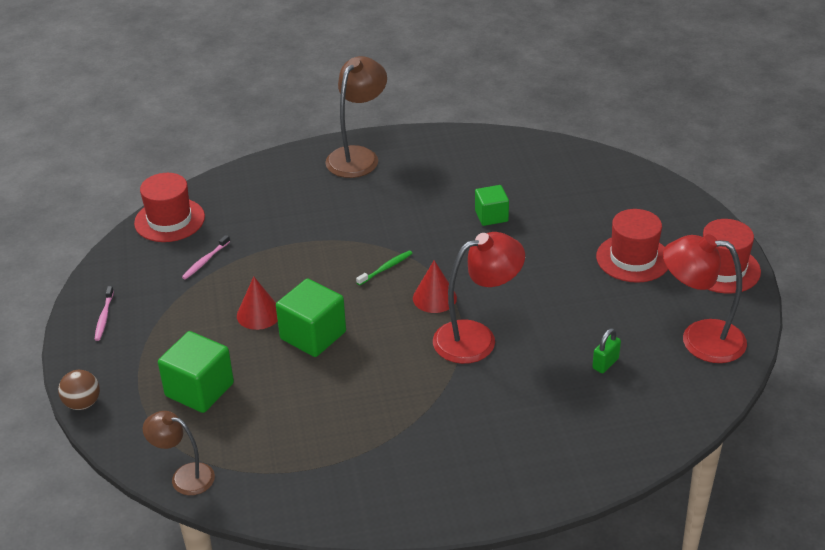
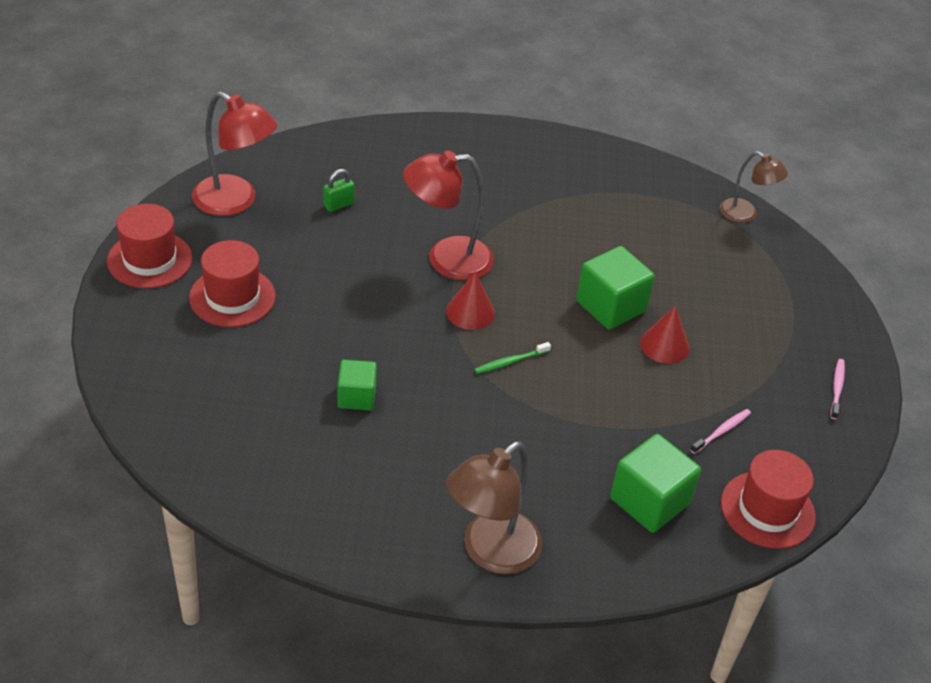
camera: 170 degrees left, 5 degrees up
(82, 403) = (845, 300): brown ball -> none
(199, 389) = (731, 283): green cube -> green cube (649, 501)

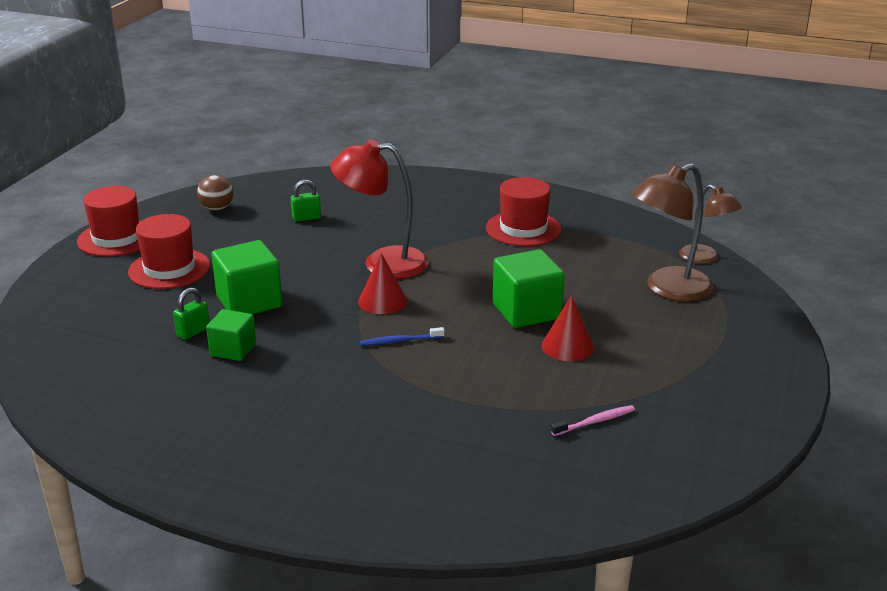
camera: 20 degrees right, 15 degrees down
(235, 202) = (217, 208): red lamp -> brown ball
(304, 379) = (193, 332): none -> green padlock
(490, 552) = (286, 488): brown lamp -> brown lamp (668, 289)
(510, 362) = (399, 341): green toothbrush -> blue toothbrush
(649, 501) = (483, 469): green cube -> green cube (249, 301)
(767, 510) = (615, 495): red hat -> red hat (523, 229)
(837, 388) = (746, 402): pink toothbrush -> none

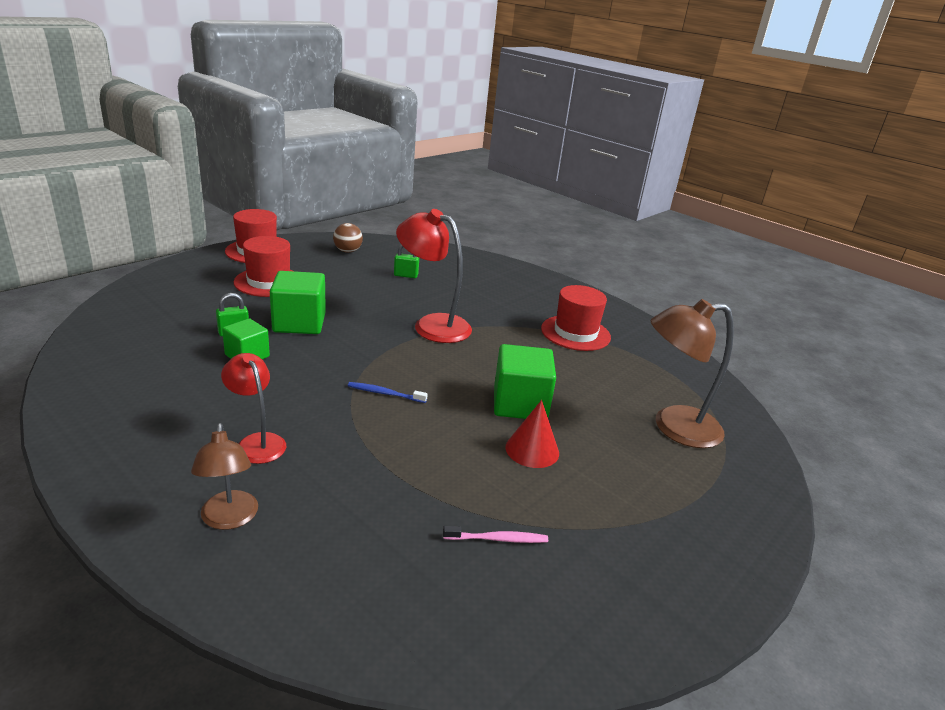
camera: 20 degrees right, 0 degrees up
(328, 419) = (257, 442): none -> red lamp
(382, 301) = (403, 355): red cone -> none
(705, 258) = (733, 409): brown lamp -> brown lamp (229, 519)

